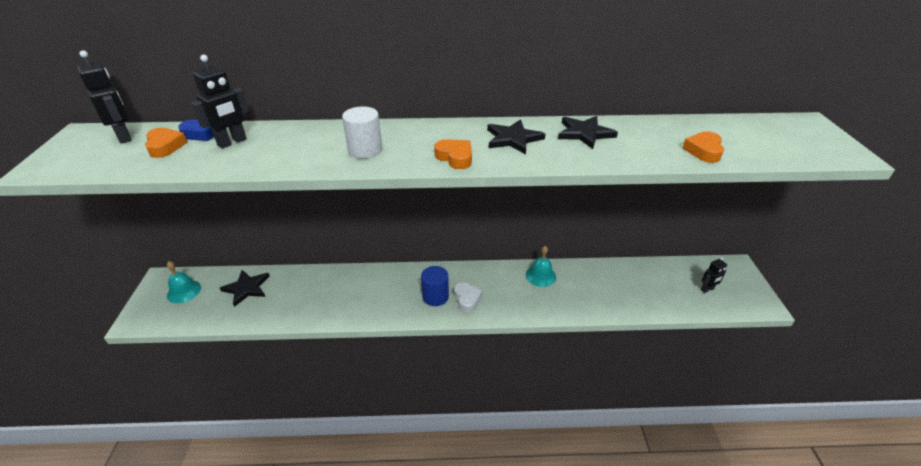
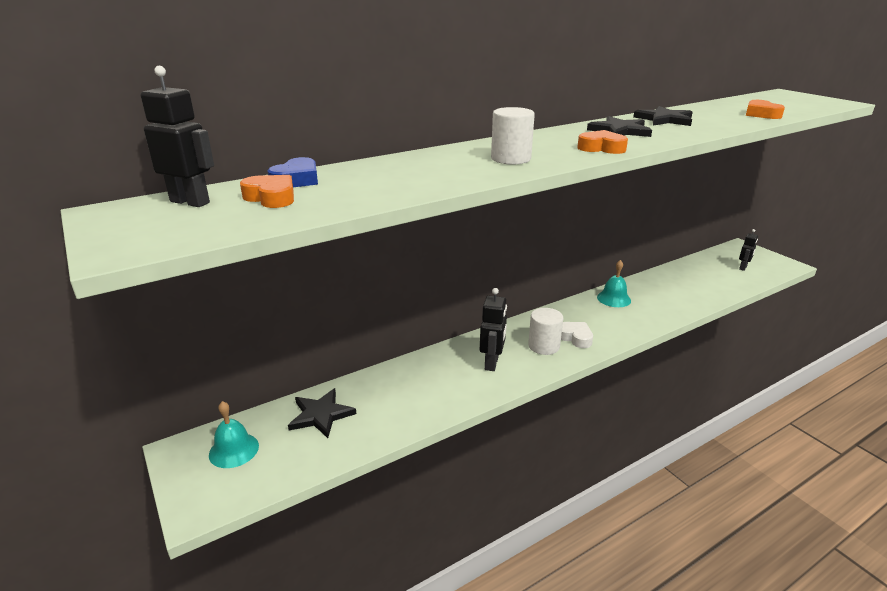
camera: 30 degrees left, 10 degrees down
(232, 142) = (352, 180): black robot -> black robot (492, 363)
(435, 296) = (544, 346): blue cylinder -> white cylinder

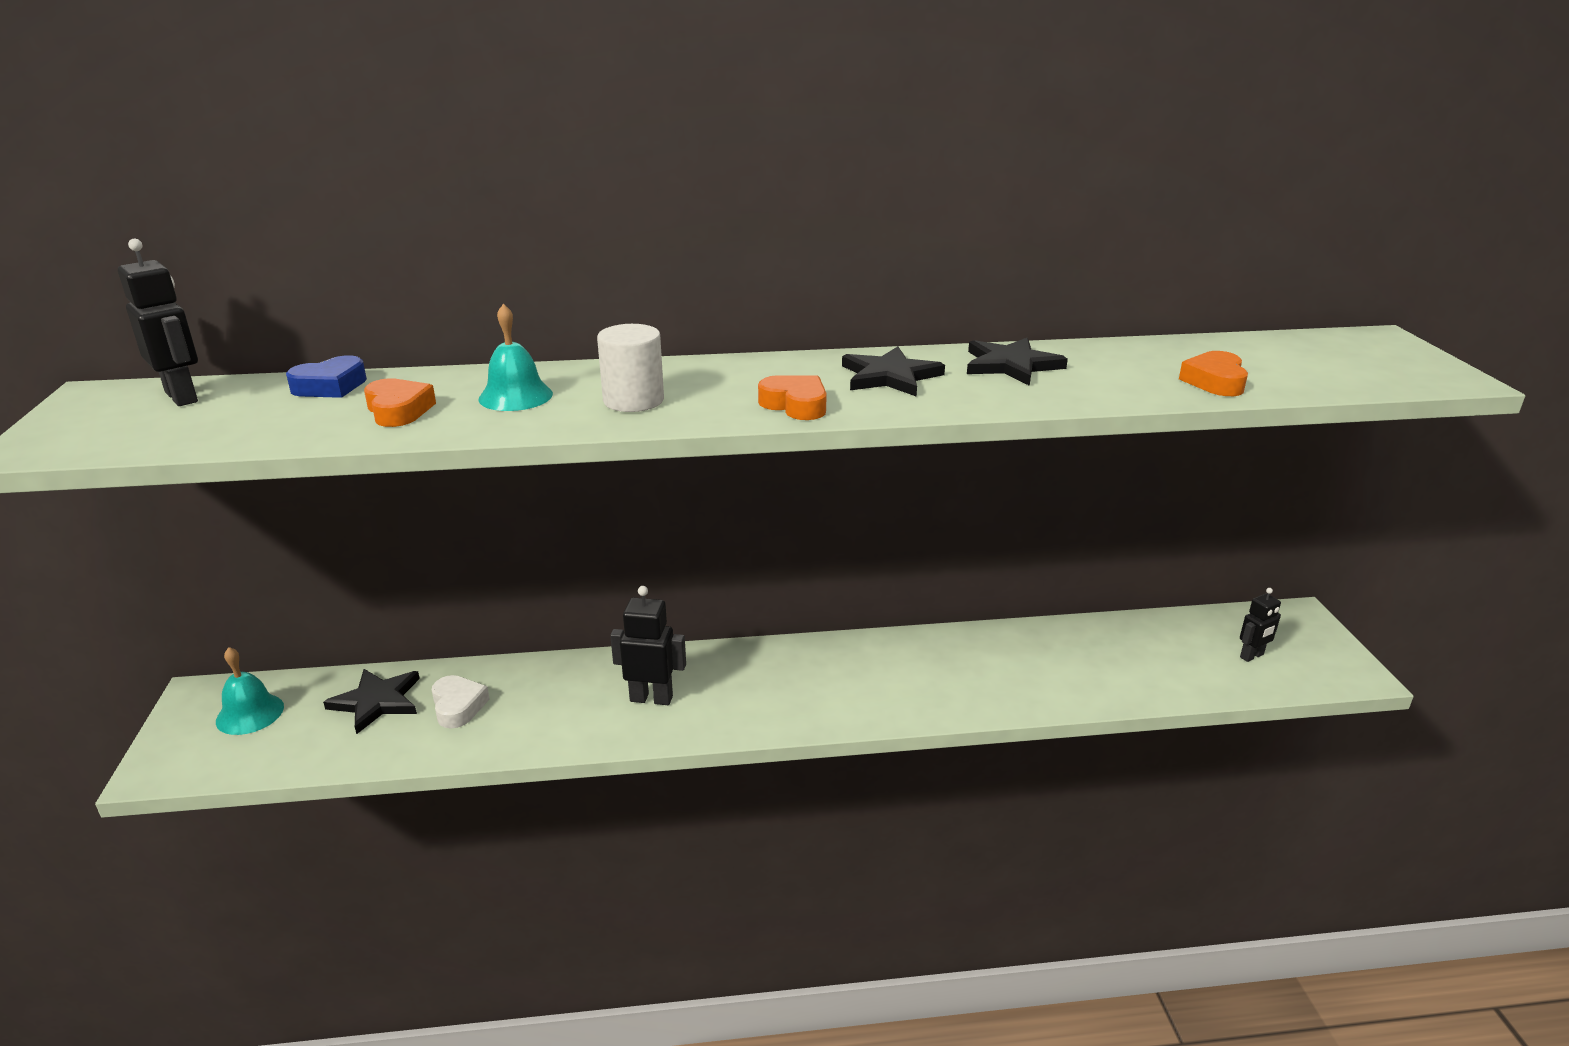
camera: 25 degrees right, 0 degrees up
(271, 197) = (264, 408): orange heart -> orange heart (398, 410)
(492, 363) = (651, 698): black robot -> black robot turned 120 degrees counterclockwise
(544, 346) = (751, 695): white cylinder -> none
(575, 337) = (812, 696): white heart -> white heart (458, 706)
(613, 298) = (944, 650): turquoise bell -> turquoise bell (515, 396)

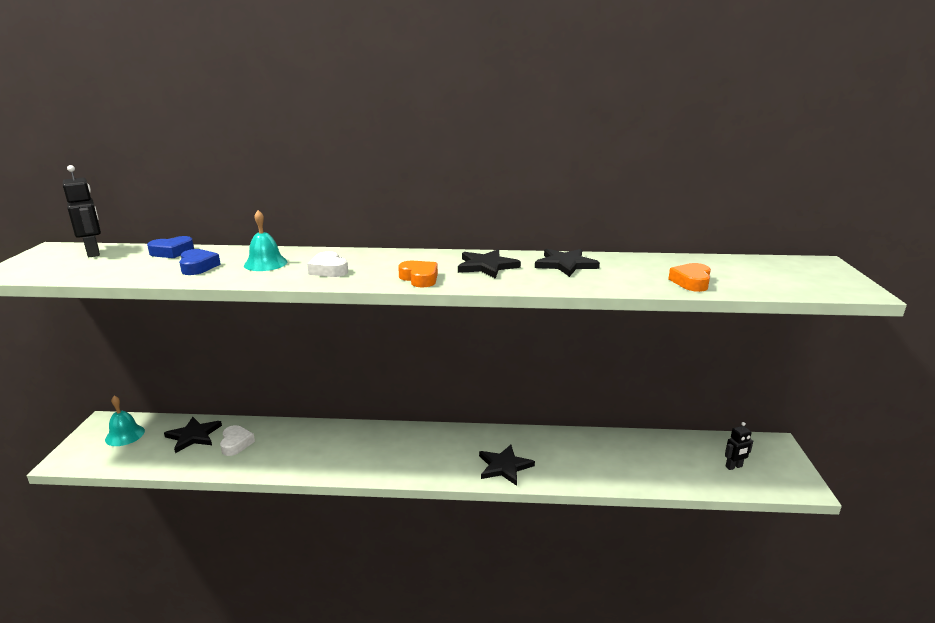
camera: 10 degrees right, 5 degrees down
(398, 410) = (198, 267): orange heart -> blue heart
(633, 400) = (328, 270): white cylinder -> white heart
(651, 698) = (345, 451): black robot -> none
(915, 694) = (504, 466): none -> black star

